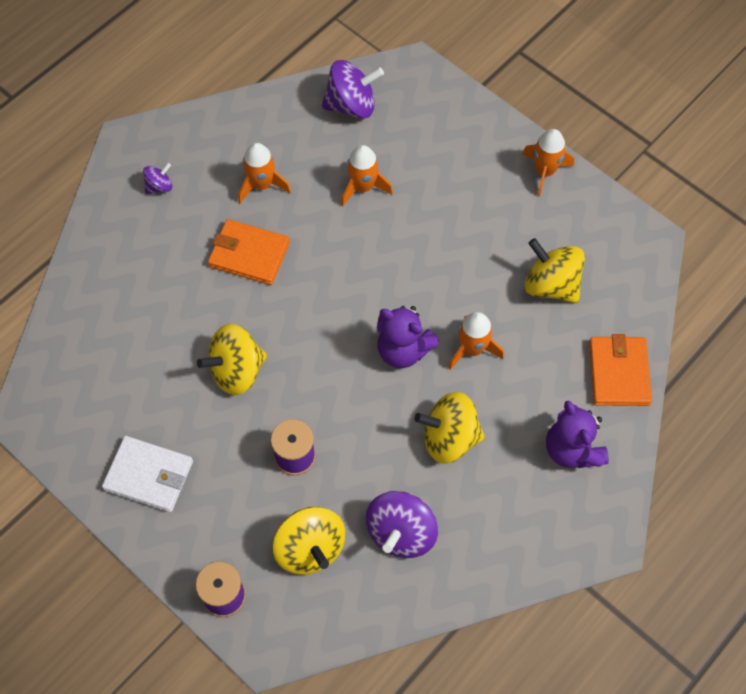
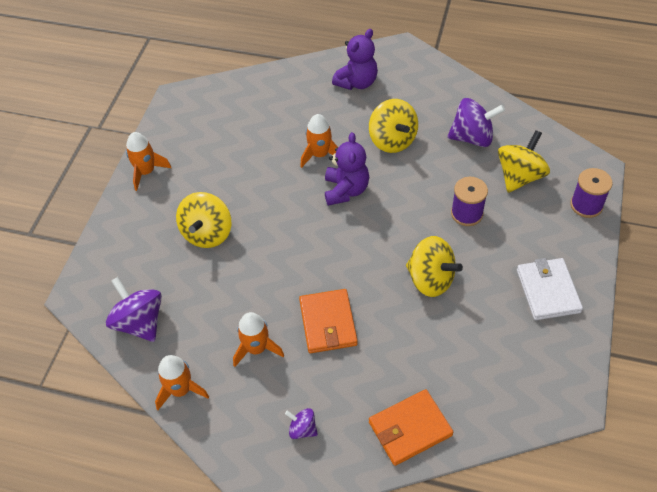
camera: 115 degrees left, 10 degrees down
(363, 187) = (220, 276): orange rocket -> orange rocket (181, 390)
(551, 285) = (243, 133): yellow spinning top -> yellow spinning top (207, 233)
(618, 373) = (289, 80): orange wallet -> orange wallet (410, 429)

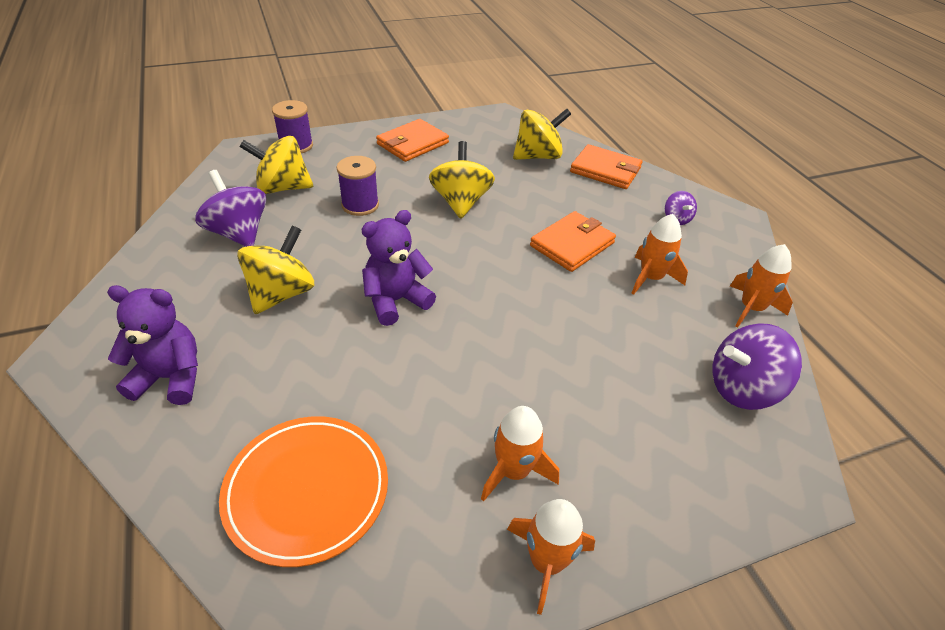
camera: 130 degrees left, 10 degrees down
(140, 322) = (742, 388): purple spinning top -> purple spinning top turned 60 degrees clockwise
(207, 233) = (573, 399): yellow spinning top -> yellow spinning top (538, 156)
(249, 110) = (307, 490): none -> orange plate
(320, 154) = (352, 351): orange rocket -> orange rocket (514, 471)
(547, 291) = (412, 143): white wallet -> orange wallet

